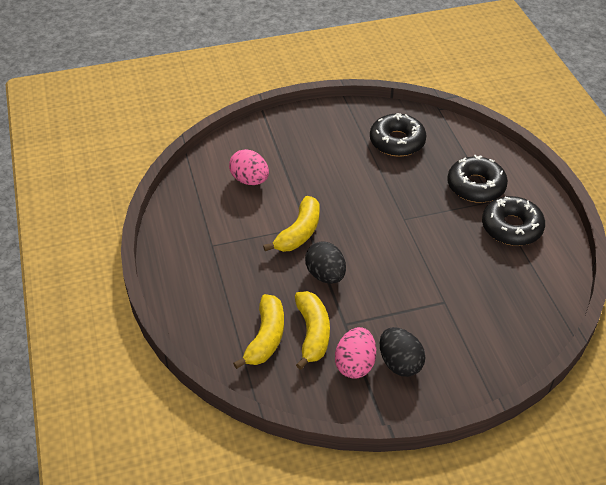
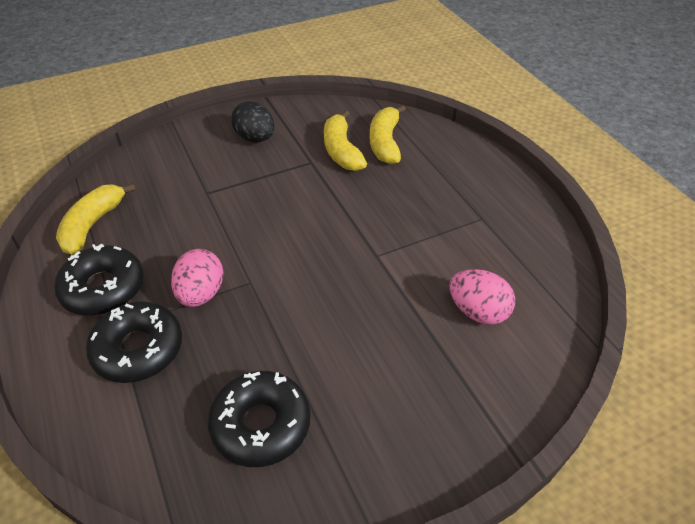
camera: 170 degrees right, 0 degrees up
(299, 233) = (384, 245): yellow banana -> yellow banana (92, 225)
(325, 275) = (340, 202): black egg -> none
(355, 364) = (297, 133): pink egg -> pink egg (201, 294)

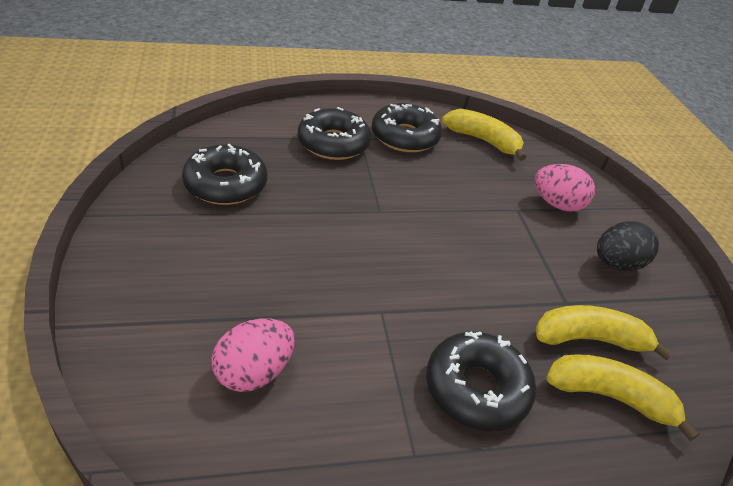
camera: 100 degrees right, 5 degrees down
(201, 294) = (377, 181): pink egg -> pink egg (557, 204)
(416, 198) = (476, 388): none -> black donut

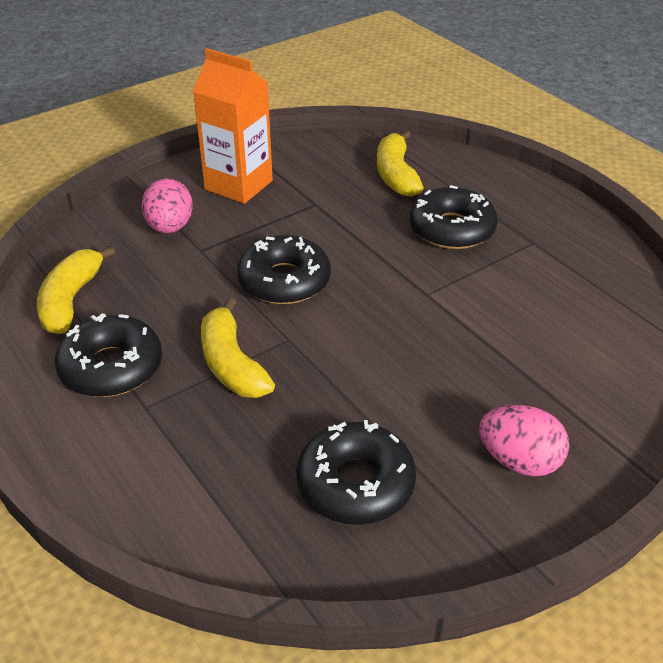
camera: 110 degrees left, 0 degrees up
(254, 372) = (560, 337): pink egg -> pink egg (519, 461)
(333, 143) = (180, 426): black donut -> black donut (284, 281)
(590, 339) = (347, 188): yellow banana -> yellow banana (232, 364)
(616, 264) = (238, 185): black egg -> orange carton

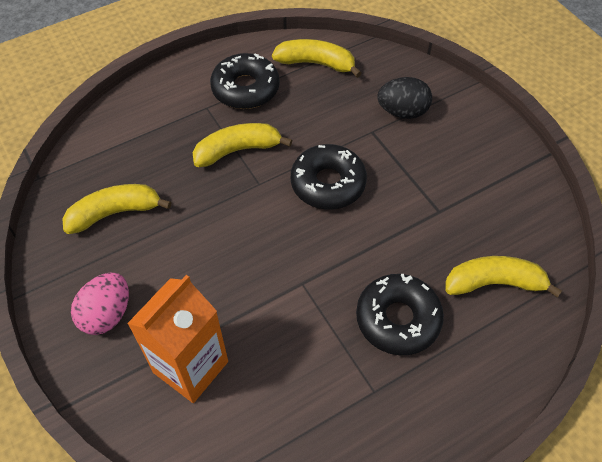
camera: 95 degrees right, 15 degrees up
(170, 227) = (402, 112): pink egg -> black egg
(238, 185) = (467, 155): orange carton -> orange carton (190, 367)
(355, 483) = (115, 213): black donut -> yellow banana

